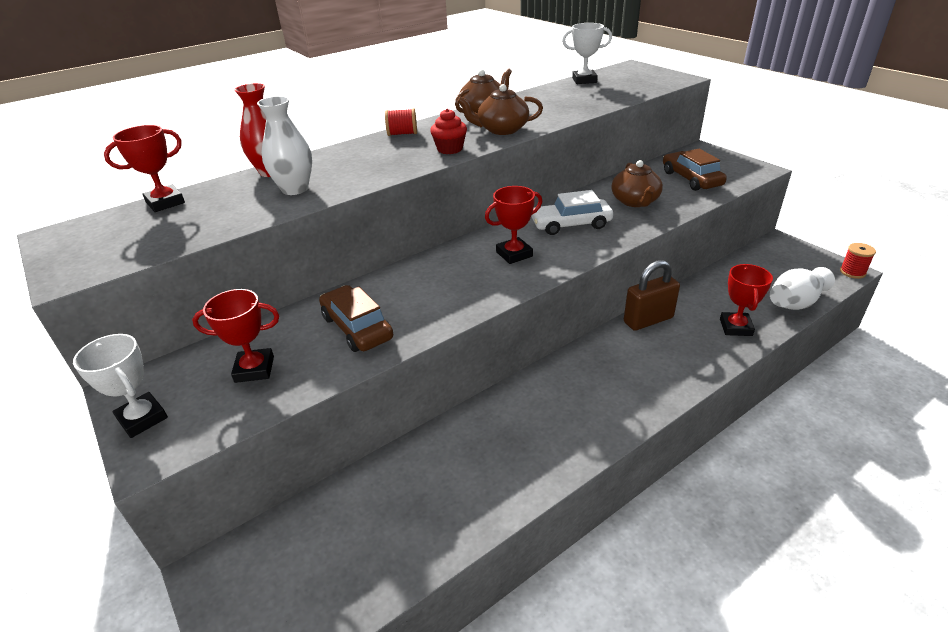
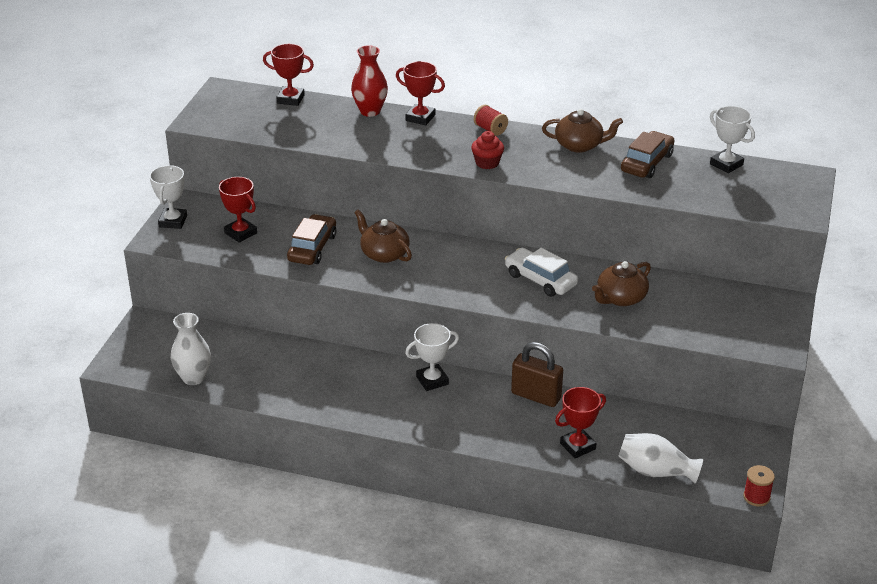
camera: 50 degrees right, 0 degrees up
(295, 189) = (357, 134): white vase -> white vase (193, 378)
(501, 130) = (551, 169): brown teapot -> brown teapot (384, 254)
(514, 254) = (465, 271): red trophy -> red trophy (420, 118)
(572, 370) = (432, 380): none -> white trophy
(691, 179) = (706, 315): brown car -> brown car (647, 163)

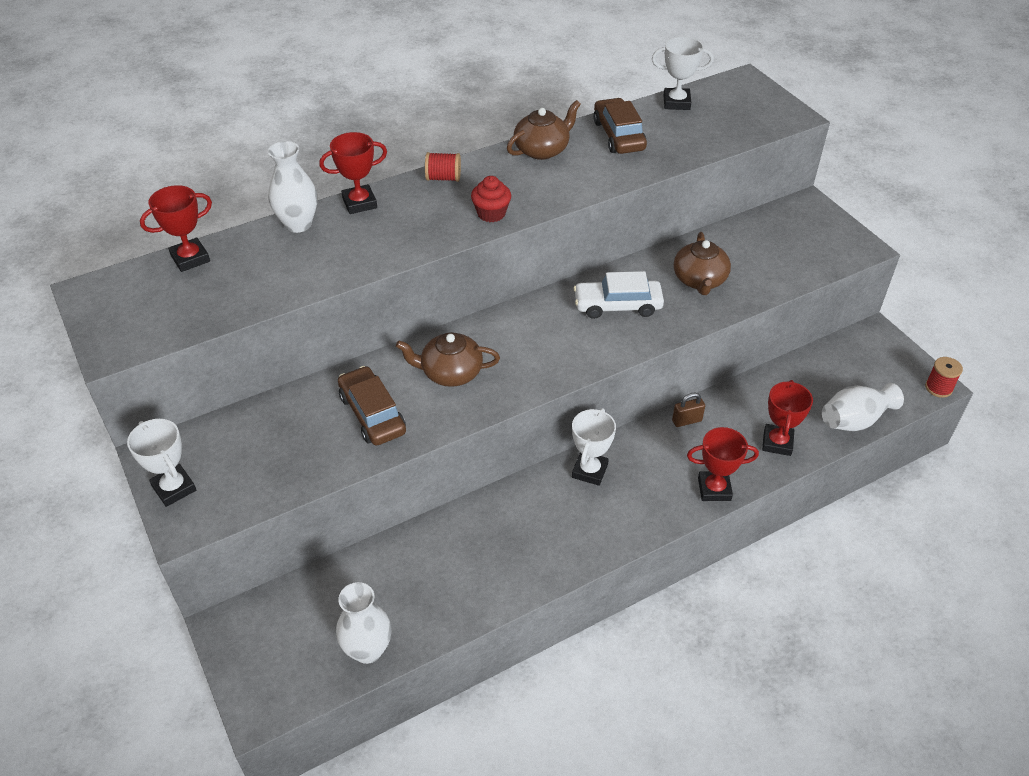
camera: 45 degrees left, 10 degrees up
(240, 233) = (273, 449): red trophy -> red trophy (714, 489)
(370, 111) = (298, 224): red vase -> white vase
(536, 396) = (687, 421): brown padlock -> brown padlock, size x0.54

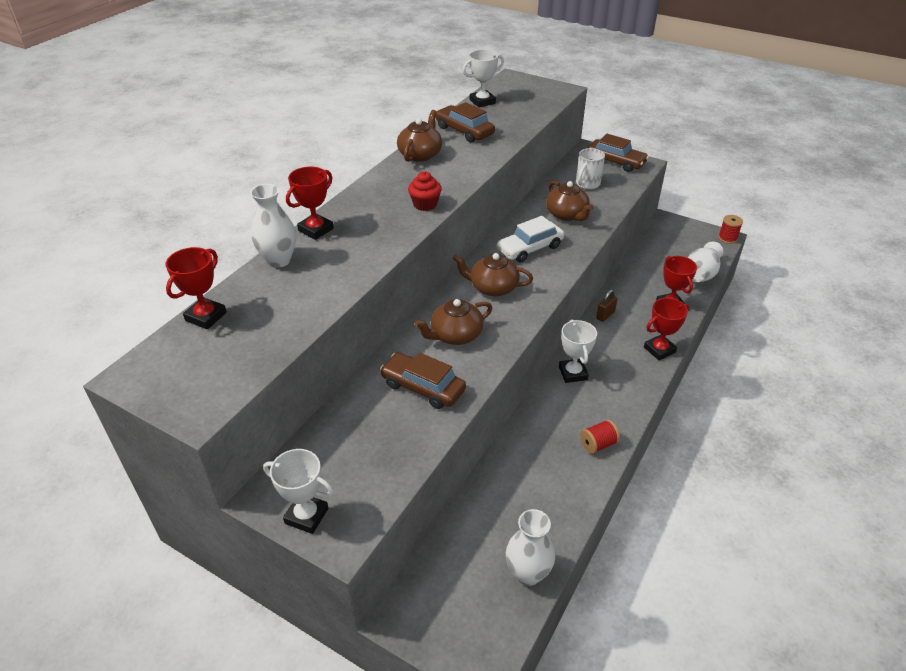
camera: 30 degrees left, 5 degrees down
(443, 178) = (365, 193): red spool -> red spool (598, 444)
(535, 335) = (492, 287): none -> brown teapot
(762, 249) = (587, 184): none -> white mug
(827, 232) = (615, 162): none -> brown car

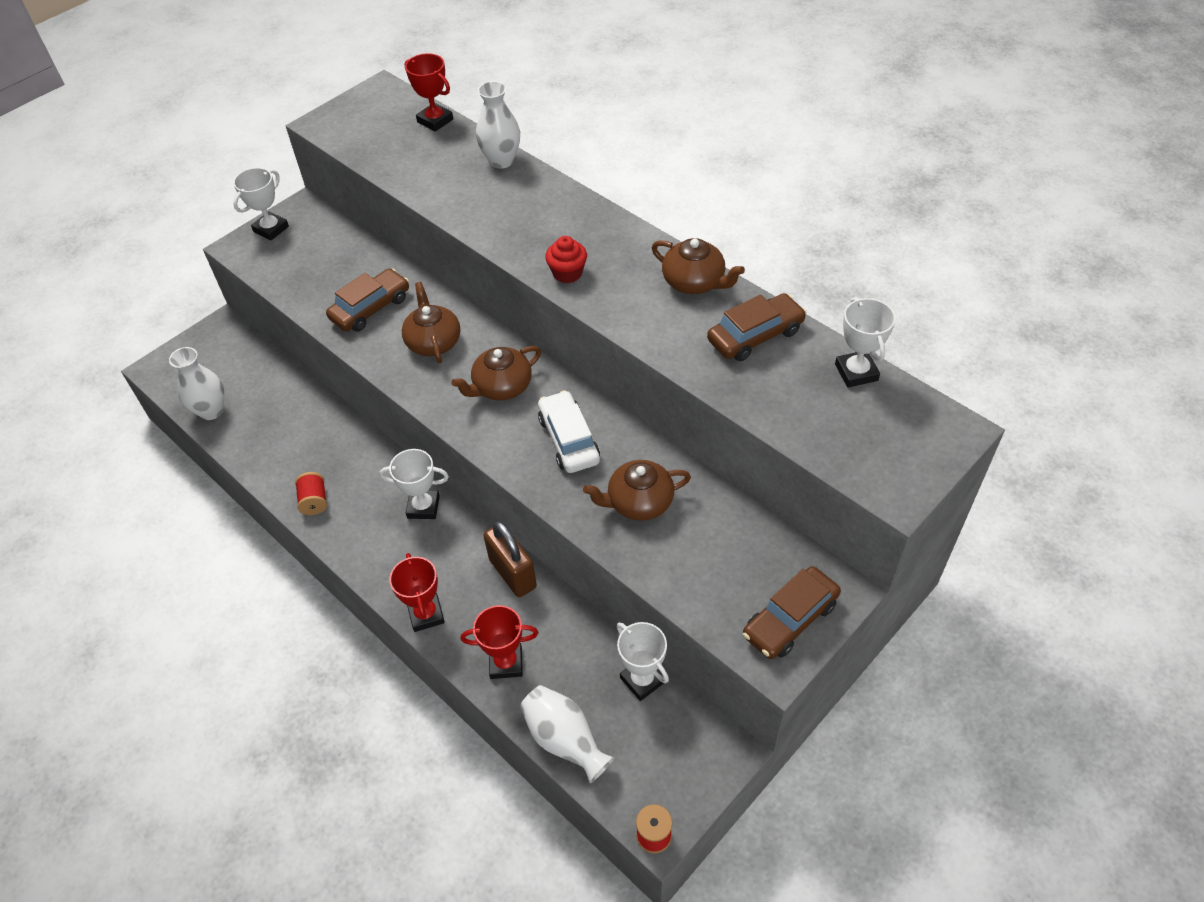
camera: 105 degrees right, 10 degrees up
(316, 230) = (547, 186): red trophy -> none
(492, 287) = (501, 387): brown teapot -> brown teapot turned 150 degrees counterclockwise
(587, 184) = (721, 553): white mug -> none
(605, 315) = (512, 573): brown padlock -> brown padlock, size x1.86
(646, 252) = (642, 680): none -> white trophy

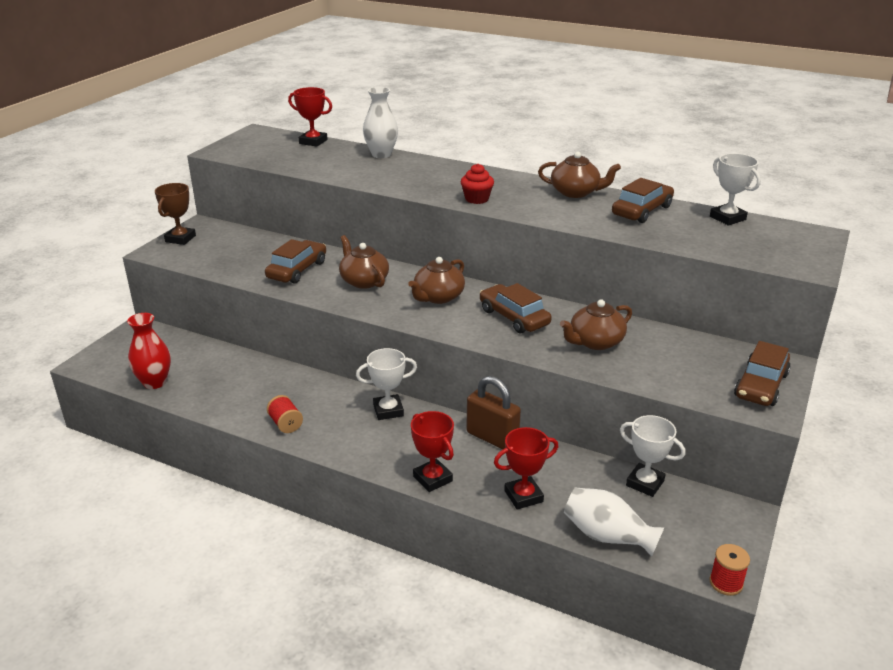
camera: 20 degrees left, 20 degrees down
(211, 411) = (154, 382): white vase -> red vase
(271, 229) = (180, 239): white trophy -> brown trophy
(569, 439) = (514, 317): white car -> brown car

